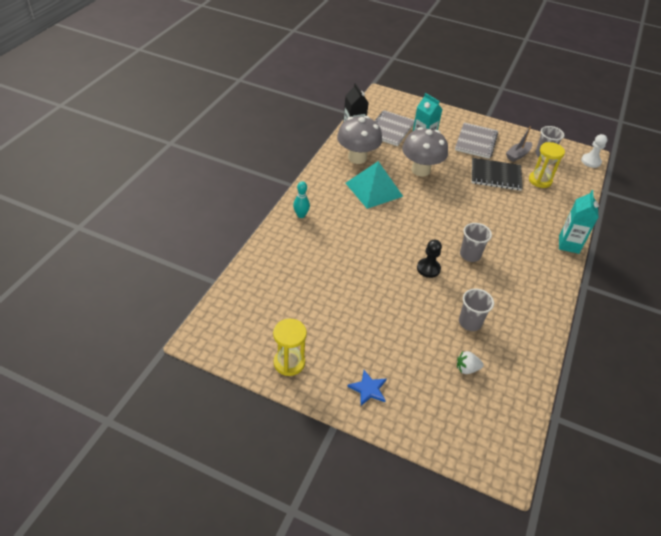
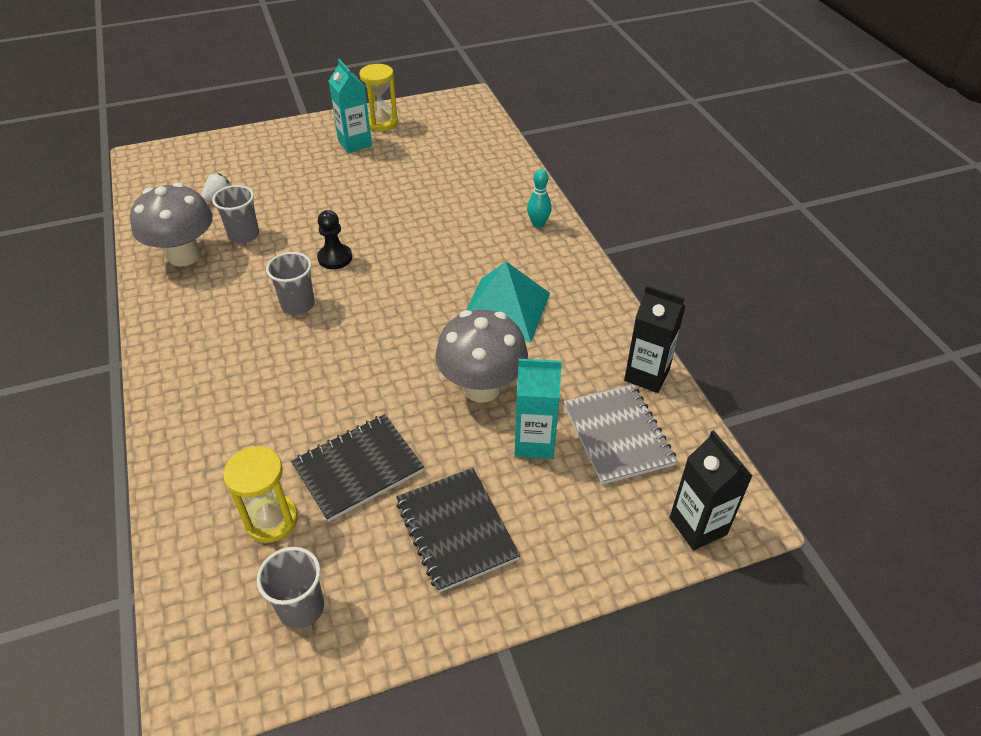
camera: 140 degrees right, 0 degrees up
(357, 158) = (588, 341): grey mushroom -> grey mushroom (184, 255)
(368, 389) = (298, 142): blue star -> none
(398, 101) = (698, 526): none -> black carton
(476, 142) = (456, 530): grey notebook -> black notebook
(517, 155) = (353, 560): grey boat -> none
(568, 244) = (160, 412): turquoise carton -> turquoise carton (355, 143)
(590, 161) = (184, 676): white pawn -> none

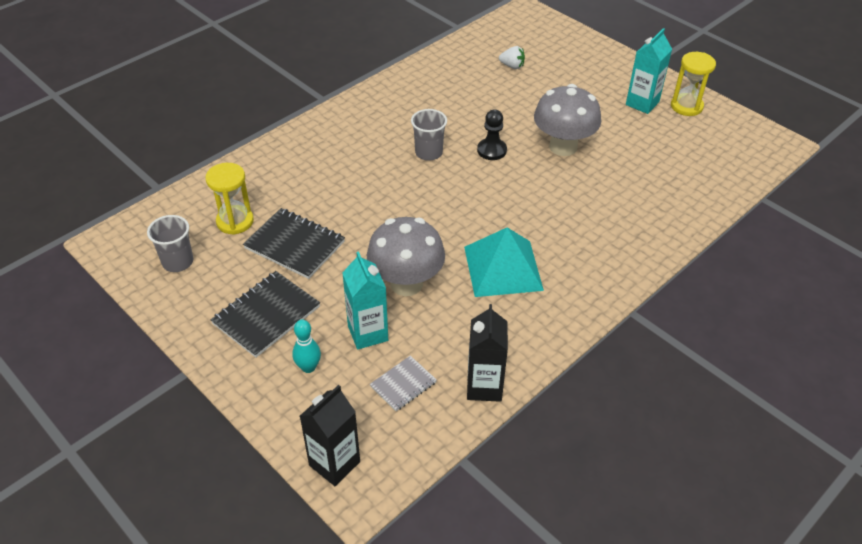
camera: 65 degrees right, 0 degrees up
(184, 255) = (439, 79): grey mushroom -> grey mushroom (563, 147)
(244, 235) = (481, 95): grey cup -> none
(538, 223) = (631, 253): turquoise bowling pin -> turquoise bowling pin (308, 367)
(617, 435) = (403, 384): grey notebook -> grey notebook, size x0.58

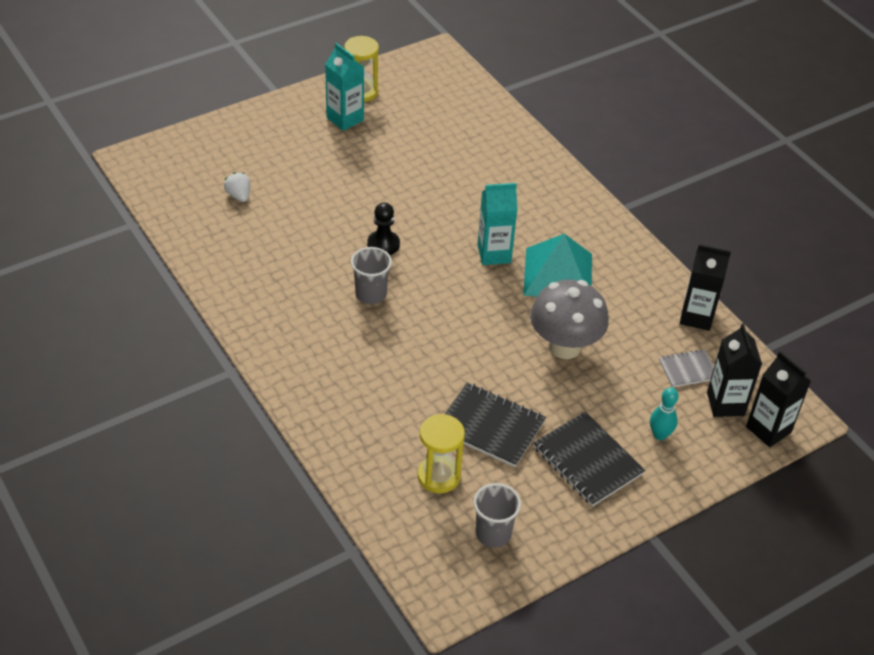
camera: 80 degrees left, 0 degrees up
(294, 245) = (490, 426): black notebook -> black notebook turned 75 degrees clockwise
(363, 421) = (725, 404): none -> black carton
(368, 333) = (624, 385): turquoise carton -> turquoise carton (494, 254)
(403, 384) = (688, 370): grey notebook -> grey notebook turned 75 degrees counterclockwise
(512, 66) = (239, 196): white strawberry -> white strawberry turned 60 degrees counterclockwise
(563, 147) = (395, 191): grey mushroom -> none

